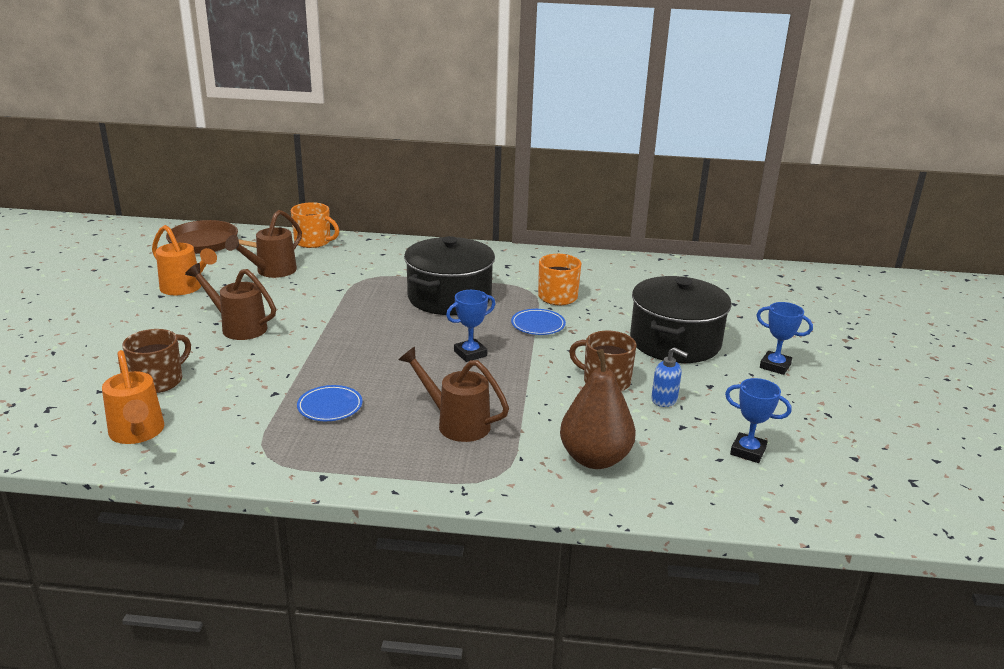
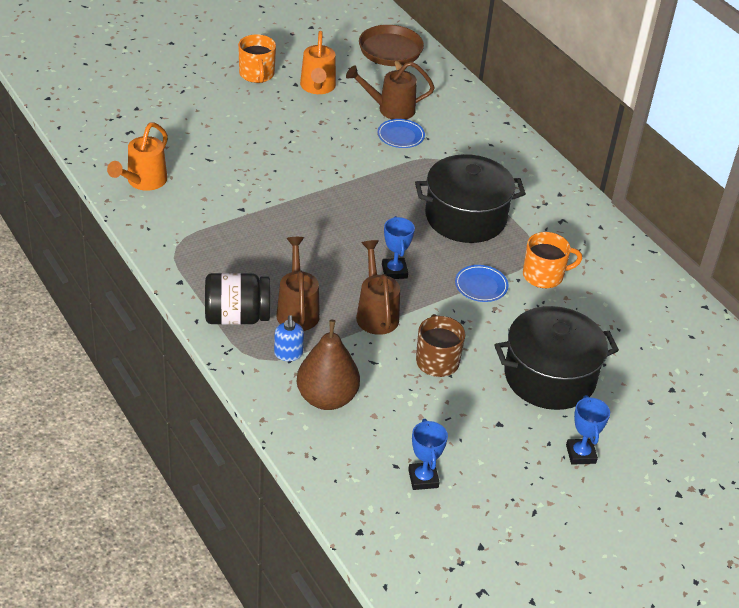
camera: 50 degrees right, 15 degrees up
(159, 381) = (201, 153): brown mug -> none
(238, 327) = (298, 143): brown watering can -> brown watering can (376, 313)
(313, 242) = (463, 99): orange mug -> orange mug (257, 74)
(330, 406) = (253, 242): blue plate -> blue plate (400, 136)
(421, 463) = (237, 317): none -> black jar
(470, 354) = (394, 271): blue trophy -> blue trophy turned 60 degrees clockwise
(664, 400) = (447, 405): blue soap dispenser -> blue soap dispenser (288, 354)

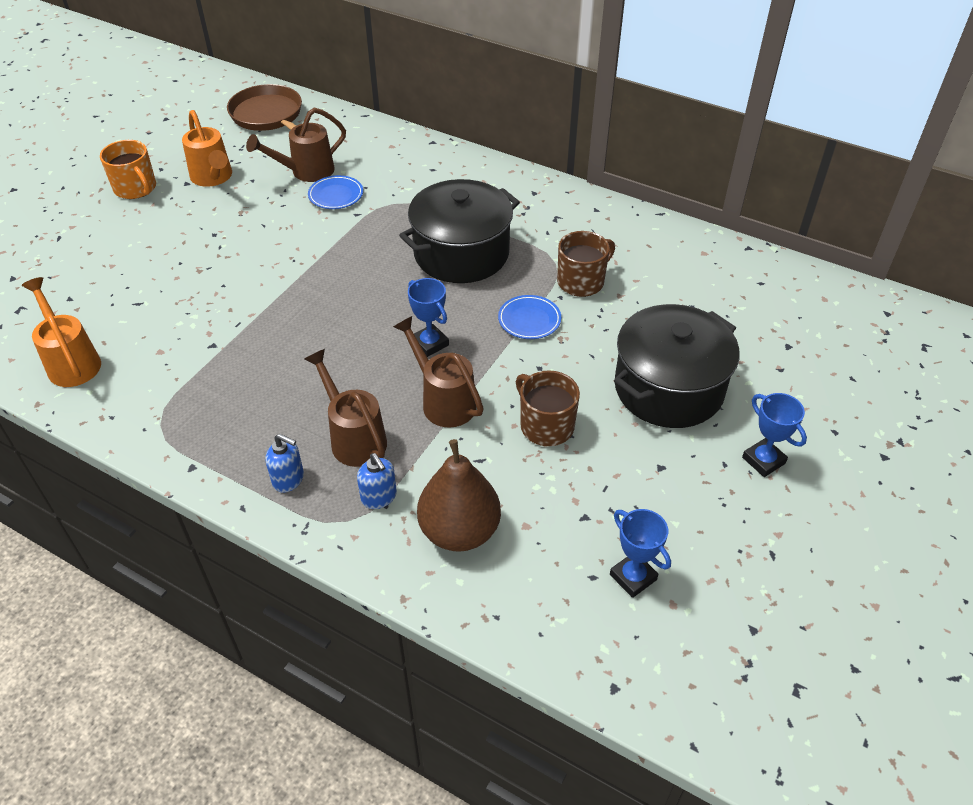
camera: 25 degrees left, 5 degrees up
(143, 182) = (71, 362): orange watering can -> orange watering can turned 150 degrees clockwise
(237, 317) = (288, 479): black jar -> blue soap dispenser
(544, 275) = (581, 281): orange mug -> brown mug

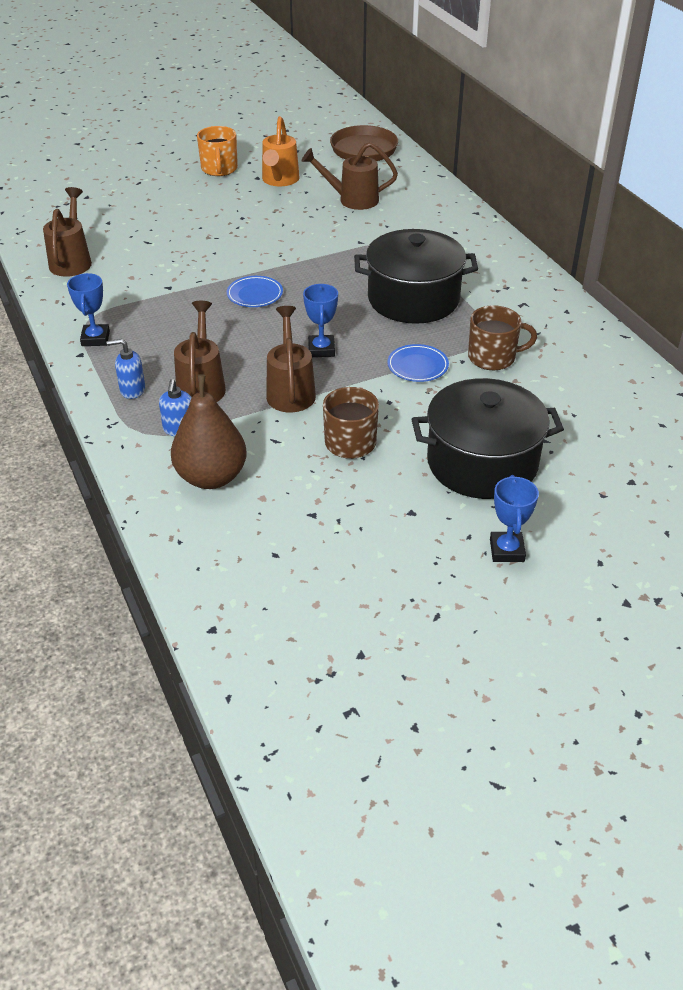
camera: 35 degrees right, 5 degrees down
(71, 362) = (72, 261): orange watering can -> brown watering can
(288, 479) = (132, 390): blue soap dispenser -> blue soap dispenser turned 120 degrees clockwise
(336, 195) = (357, 223): blue plate -> blue plate (255, 295)
(633, 577) = (305, 570): blue trophy -> blue trophy (95, 338)

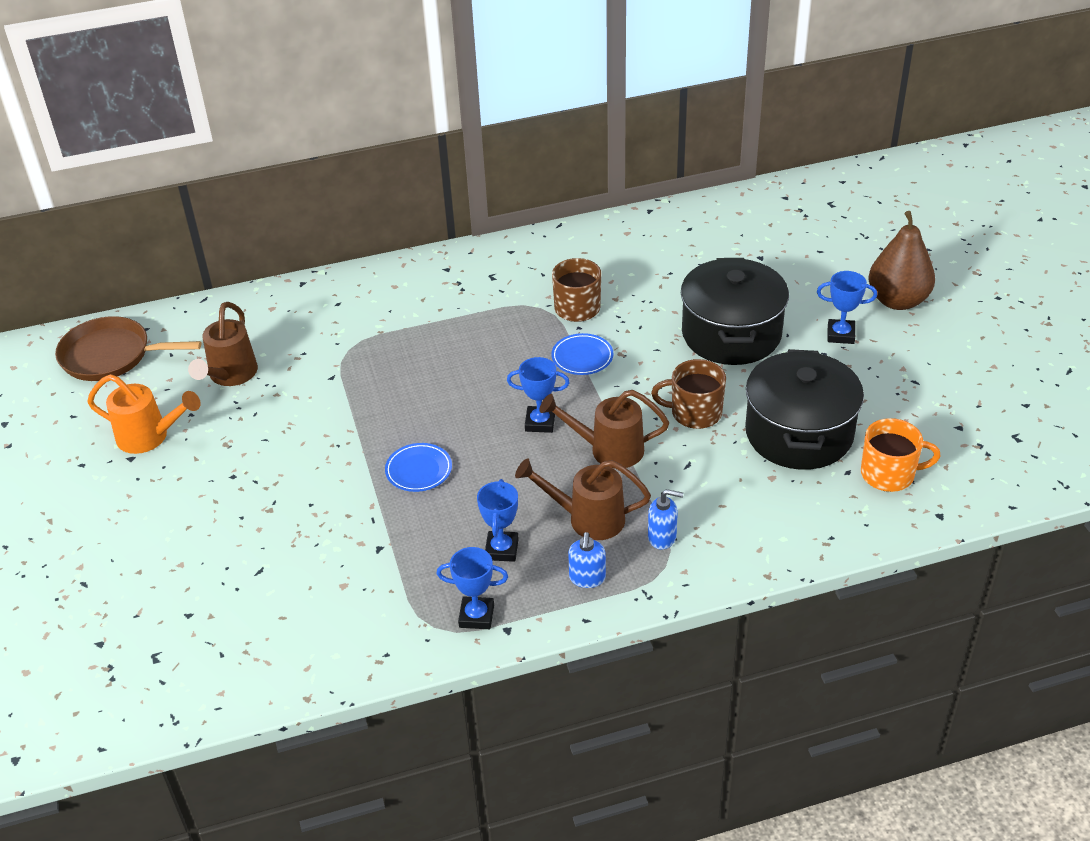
camera: 80 degrees left, 0 degrees up
(72, 261) = (281, 650): brown watering can -> none
(166, 343) = (501, 549): none -> blue trophy
(211, 477) = (740, 513): brown pear -> brown pear (897, 300)
(219, 169) = (86, 495): orange mug -> orange mug (889, 474)
(413, 299) = (462, 348): black pot -> black pot (799, 433)

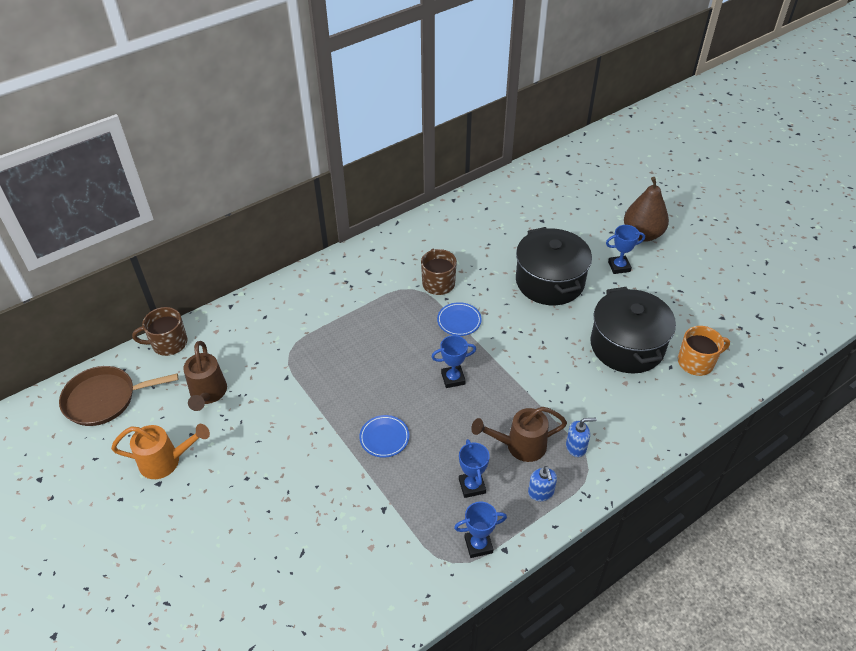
camera: 20 degrees left, 5 degrees up
(608, 449) = (509, 388): brown watering can -> none
(695, 413) = (553, 346): brown mug -> brown mug (168, 343)

